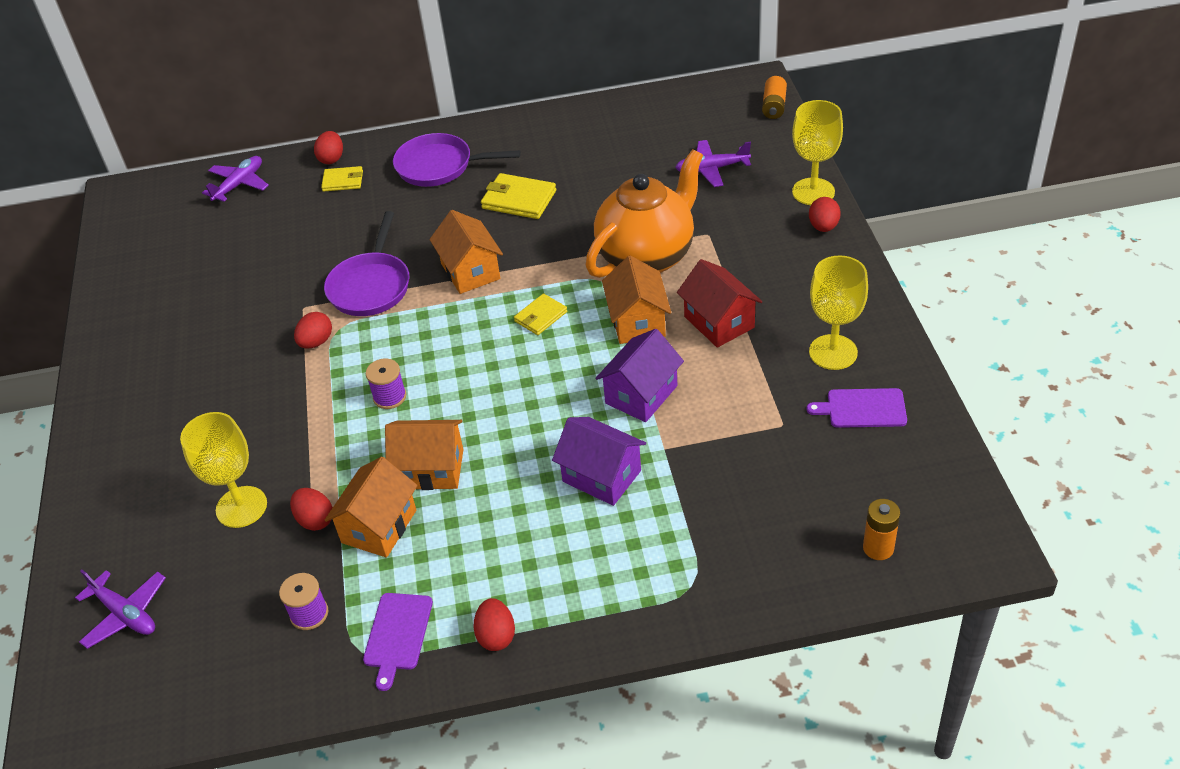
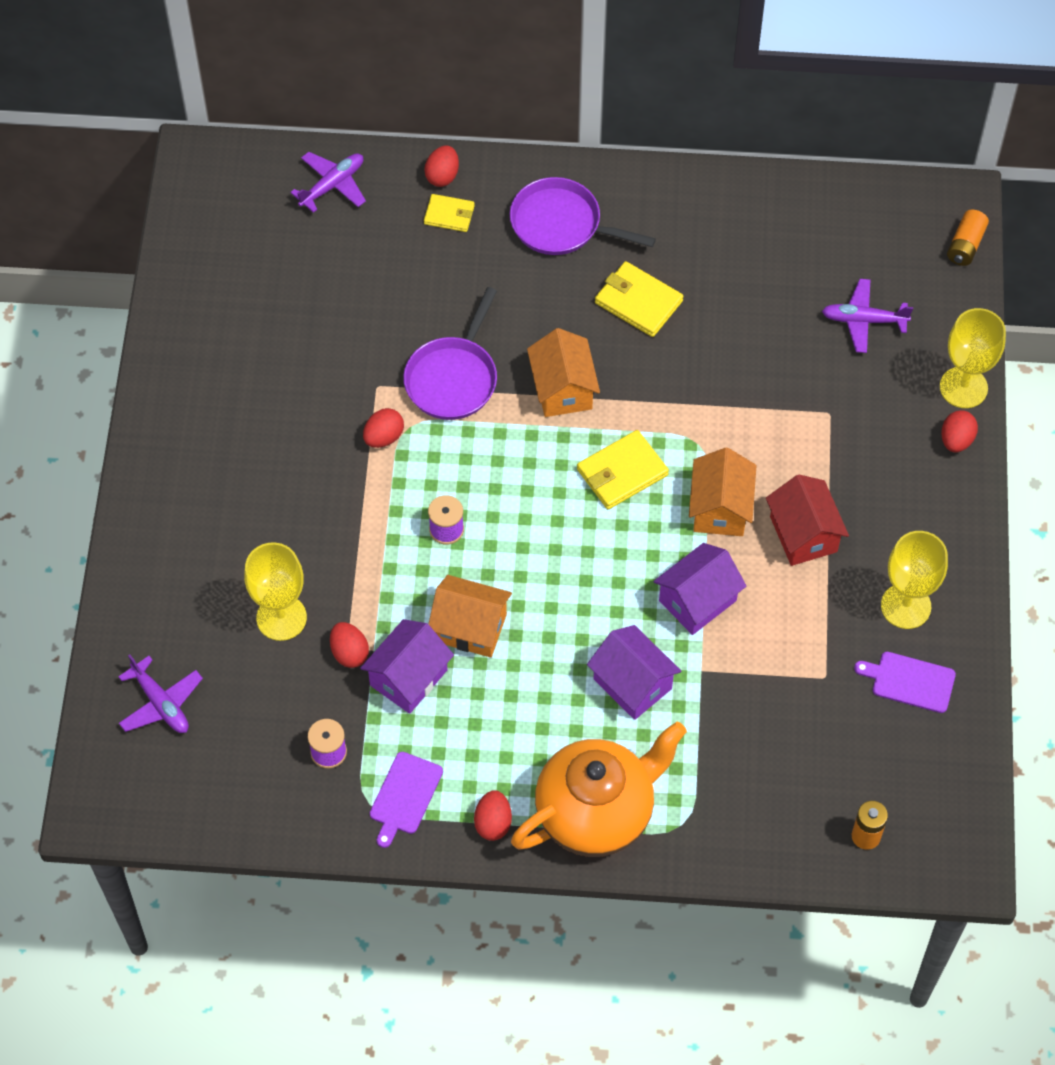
camera: 10 degrees right, 15 degrees up
(379, 526) = (408, 678): orange house -> purple house
(540, 316) = (622, 472): yellow wallet -> yellow wallet, size x1.57
(647, 256) = (755, 425): orange teapot -> orange teapot (596, 813)

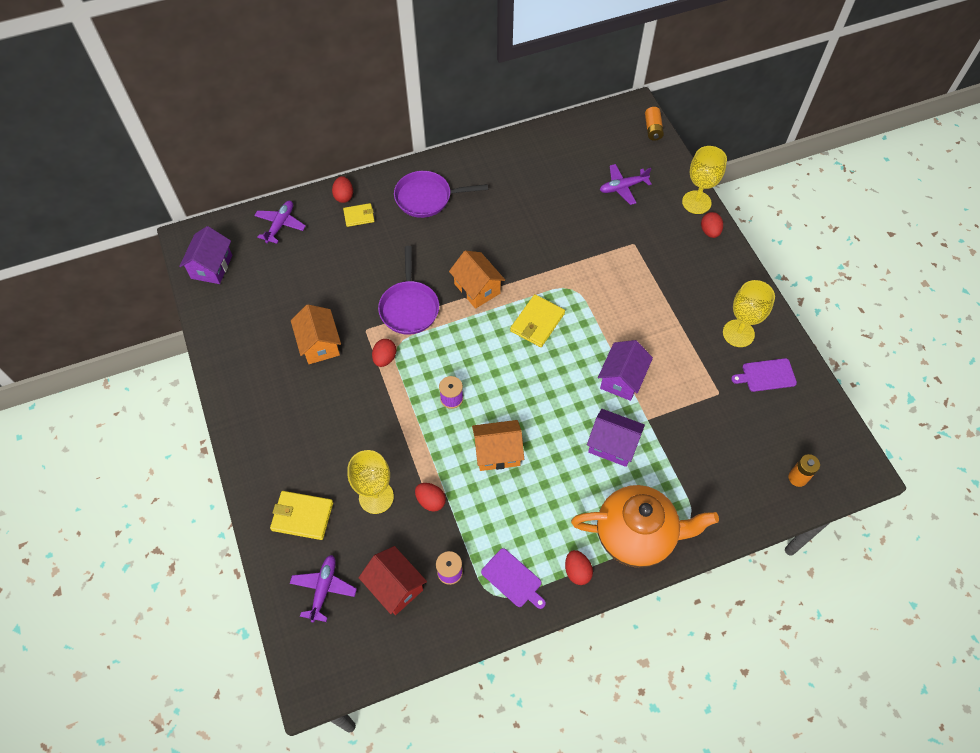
camera: 25 degrees left, 0 degrees up
(161, 703) = (324, 589): purple plane -> purple plane turned 105 degrees counterclockwise
(404, 796) = (513, 579): purple cutting board -> purple cutting board turned 45 degrees counterclockwise
(408, 678) = (476, 500): purple house -> purple house (211, 267)
(596, 813) = (636, 536): orange teapot -> orange teapot turned 60 degrees clockwise
(638, 302) = (494, 223): yellow wallet -> yellow wallet (302, 516)
(720, 508) = (604, 320): orange house -> orange house (319, 344)
(803, 534) = (659, 316): red house -> red house (395, 586)

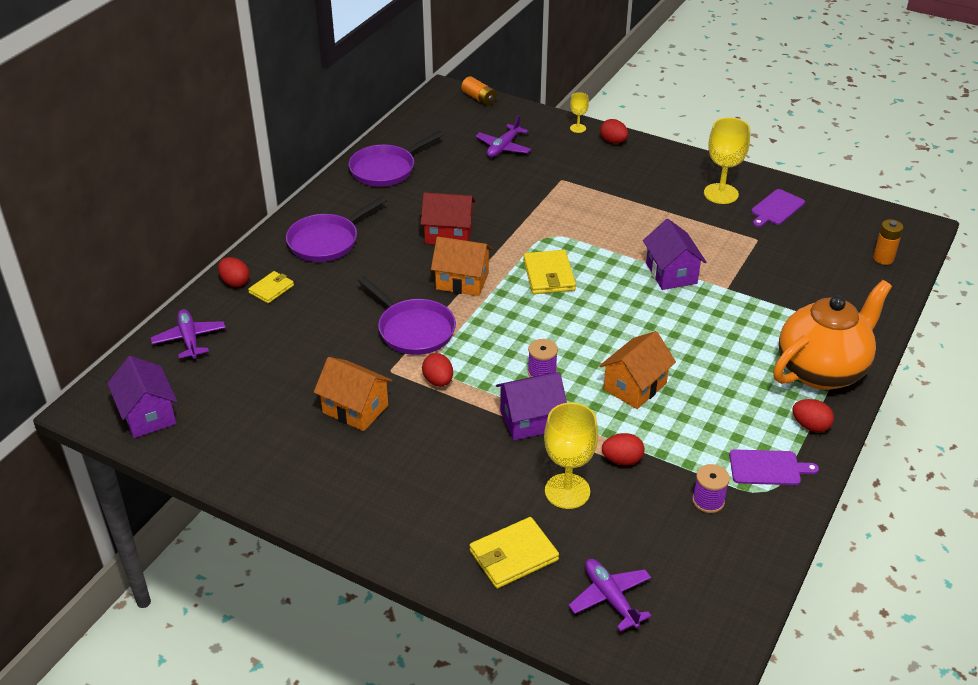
camera: 40 degrees left, 20 degrees down
(395, 586) = (674, 547): red house -> red house (448, 234)
(523, 158) = (386, 169): none -> purple pan
(612, 445) = (722, 322): purple house -> purple house (531, 420)
(696, 202) = (578, 128): yellow goblet -> yellow goblet, size x0.50

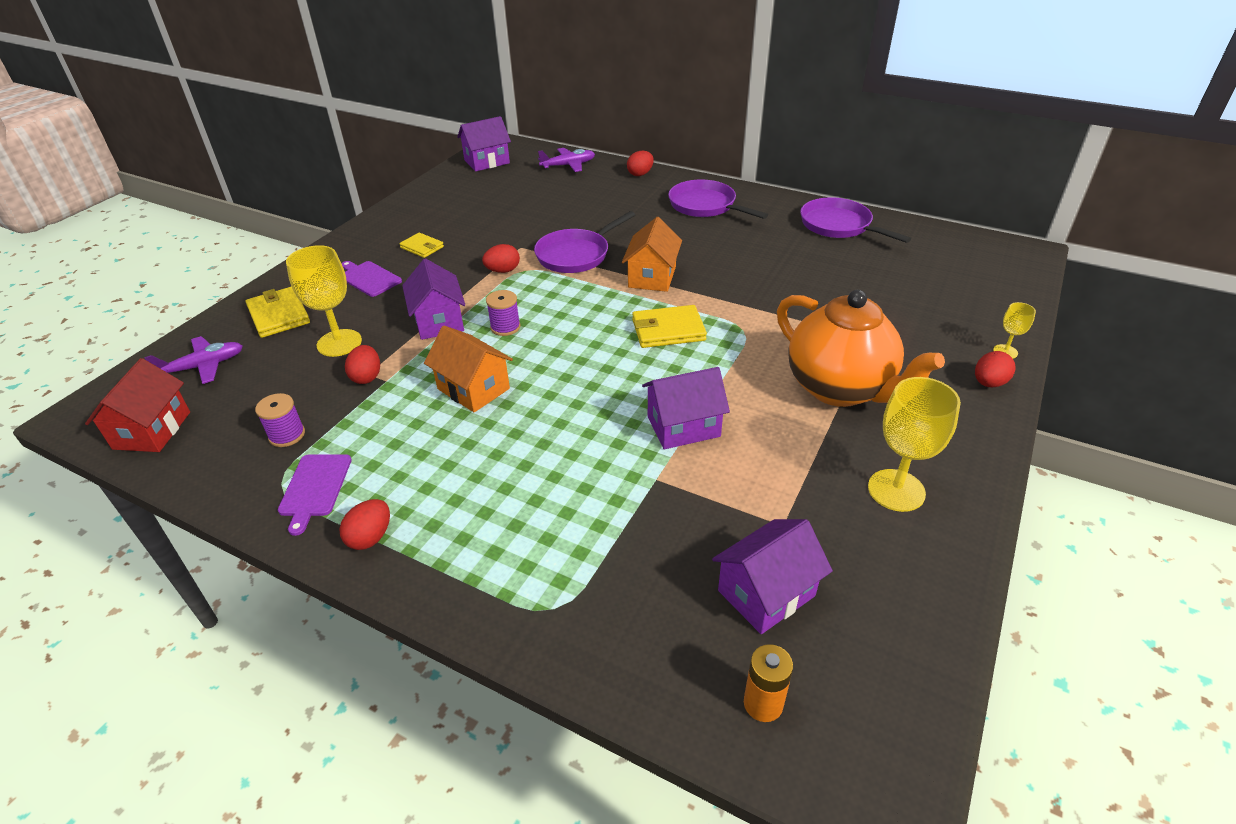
camera: 90 degrees right, 0 degrees up
(271, 289) = (632, 189): yellow wallet -> yellow wallet (422, 247)
(355, 409) = (475, 235): orange house -> none
(448, 234) = (731, 266): red house -> red house (152, 430)
(479, 98) = (1028, 274): orange battery -> none
(503, 147) = (921, 294): purple plane -> none
(776, 208) = (878, 557): purple cutting board -> purple cutting board (369, 278)
(812, 250) = (766, 593): none -> purple house
(821, 371) = (473, 564): orange teapot -> orange teapot (840, 388)

